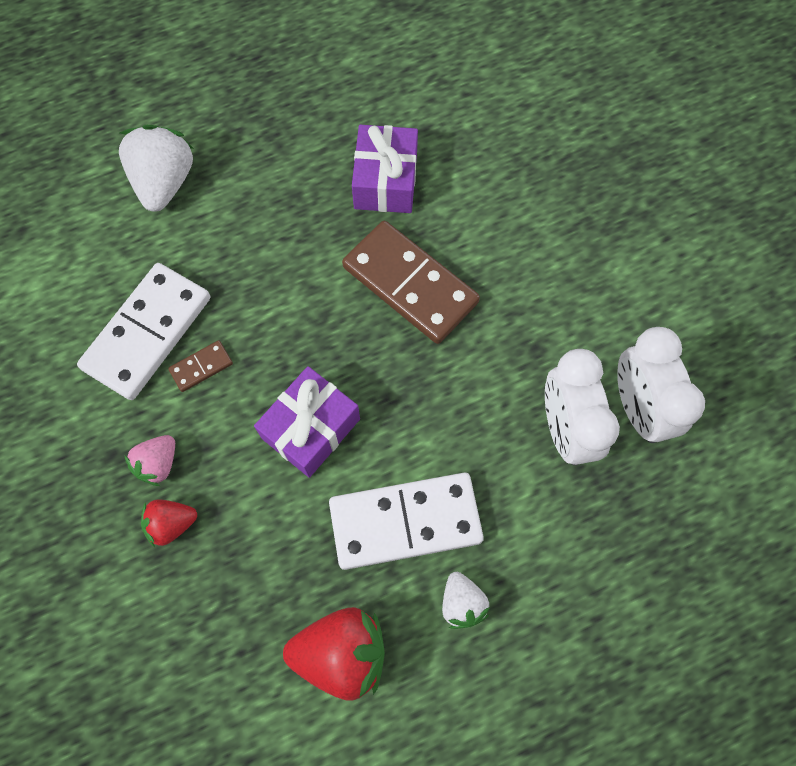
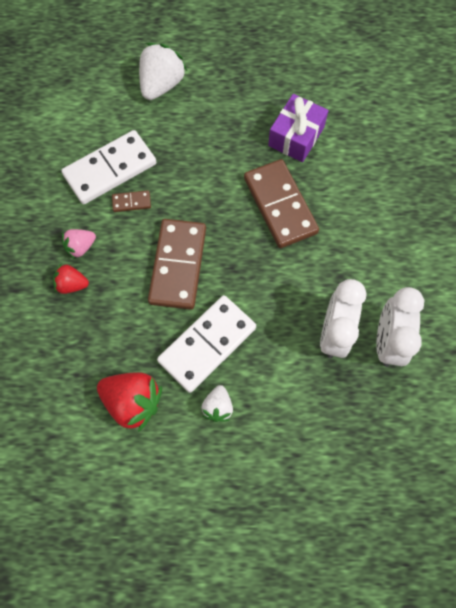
camera: 25 degrees right, 0 degrees up
(311, 428) = (178, 265): purple gift -> brown domino
(405, 522) = (207, 344): white domino -> white domino turned 60 degrees counterclockwise

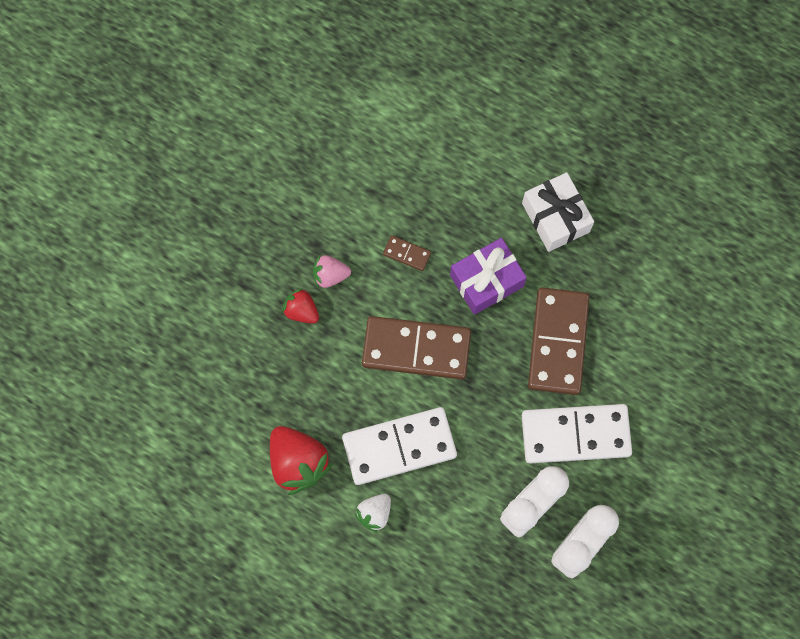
camera: 30 degrees right, 5 degrees up
(110, 170) = (404, 204): white domino -> white domino (575, 435)
(161, 85) = (513, 132): white strawberry -> none
(178, 265) = (416, 349): brown domino -> brown domino turned 60 degrees clockwise
(226, 124) = (555, 217): none -> white gift
(296, 136) = (623, 273): purple gift -> purple gift (486, 281)

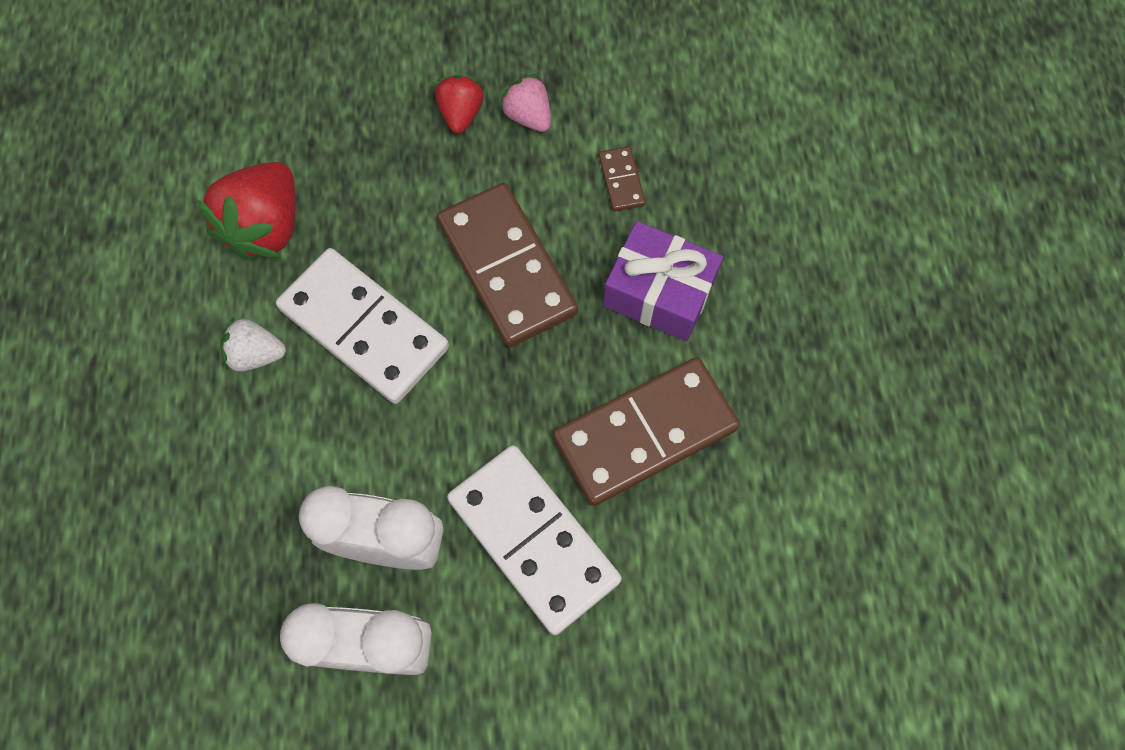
camera: 55 degrees right, 5 degrees down
(555, 217) = (810, 321): white gift -> none

